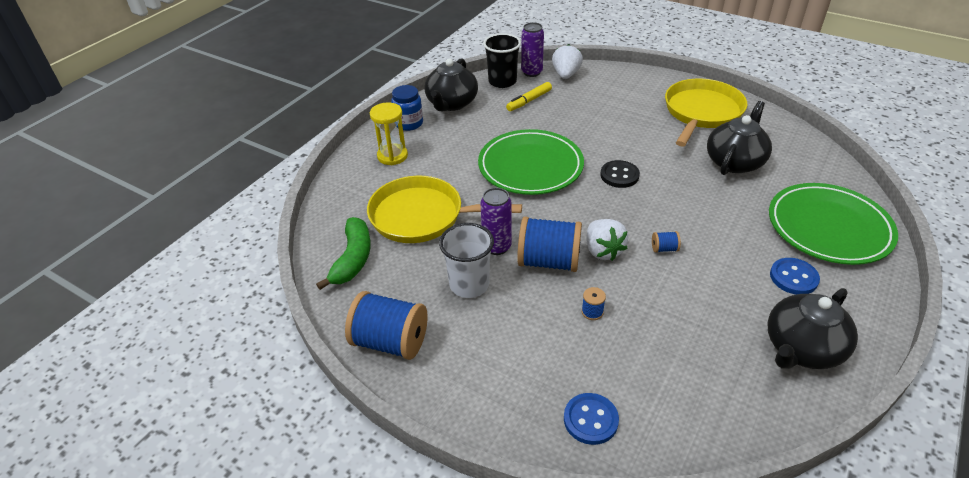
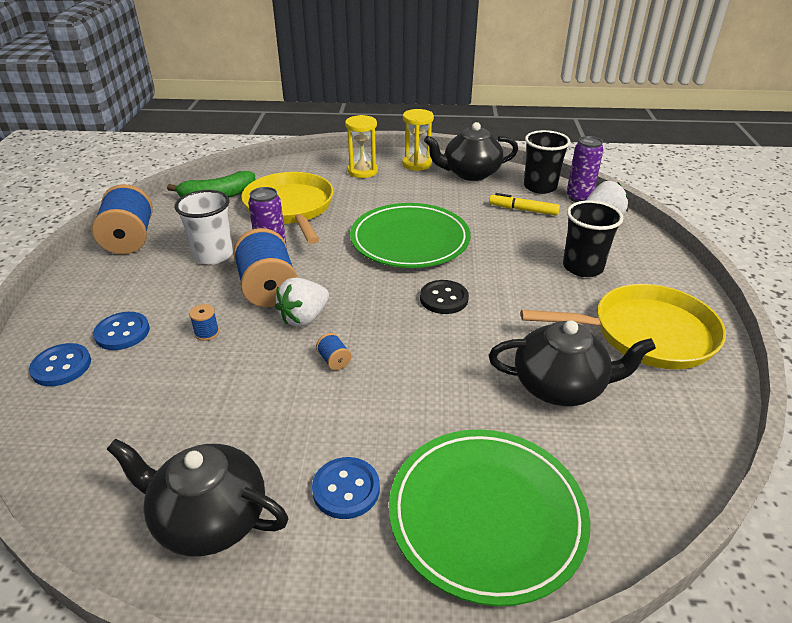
camera: 60 degrees right, 5 degrees down
(409, 123) = (417, 164): blue jar -> yellow hourglass
(560, 369) = (122, 332): none -> blue button
(619, 106) = (582, 267): none -> black cup

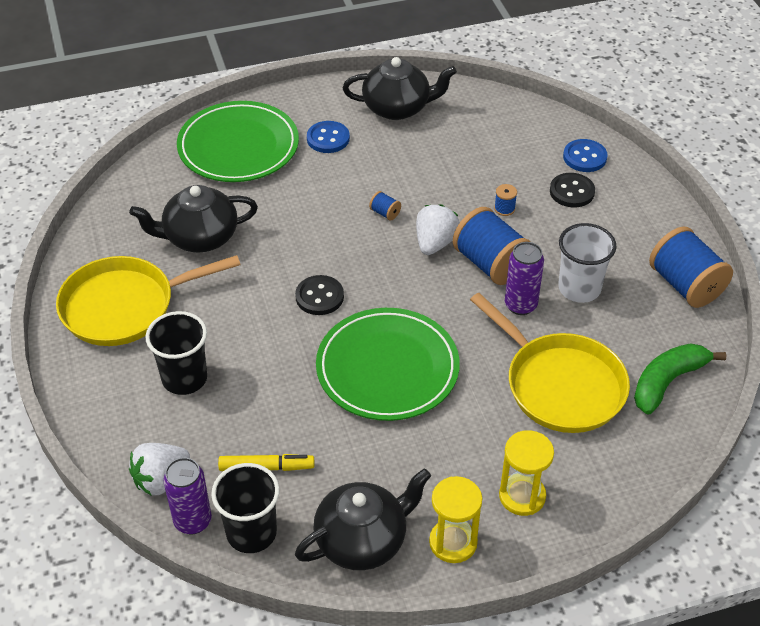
camera: 160 degrees right, 10 degrees up
(122, 332) = (572, 192): blue button -> black button

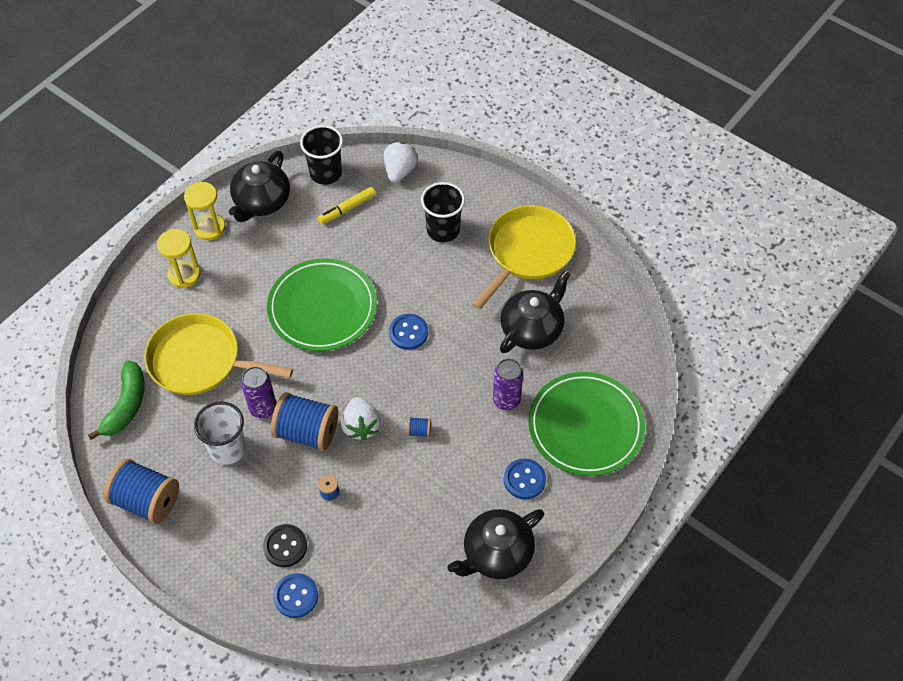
camera: 145 degrees right, 10 degrees up
(193, 521) = (362, 162): purple can -> purple can (506, 400)
(319, 297) = (408, 332): black button -> blue button

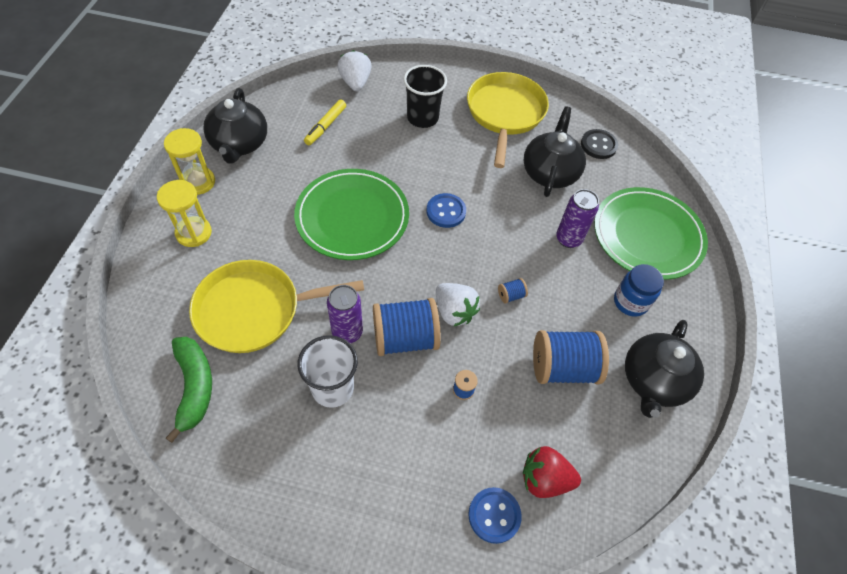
camera: 30 degrees left, 0 degrees up
(147, 500) = (271, 483): blue spool -> blue spool (563, 367)
(285, 546) = (451, 465): black button -> black button (598, 145)
(325, 173) = (288, 103): black cup -> none
(352, 588) = (544, 479): none -> red strawberry
(524, 479) = (630, 302): blue button -> blue jar

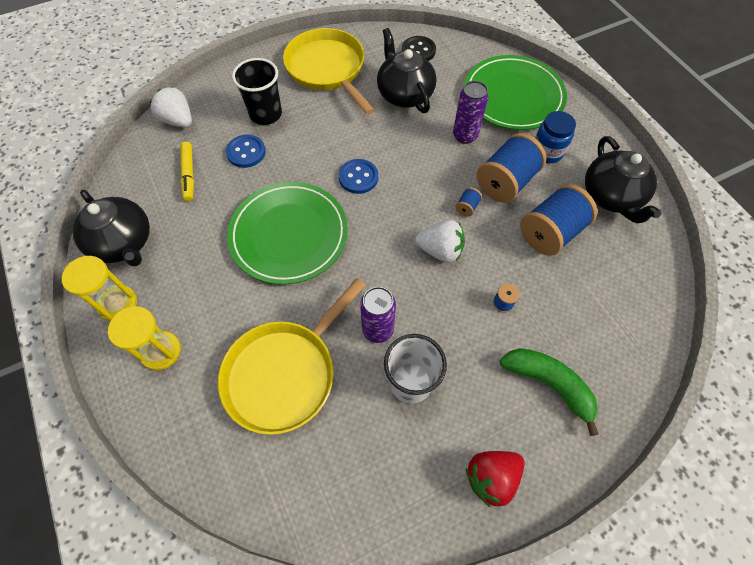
camera: 35 degrees left, 5 degrees up
(194, 387) = (299, 479): green banana -> green banana (549, 384)
(405, 338) = (425, 299): blue spool -> blue spool (505, 182)
(494, 515) = (609, 375): blue button -> blue button (246, 152)
(544, 479) = (614, 321): red strawberry -> red strawberry (491, 477)

